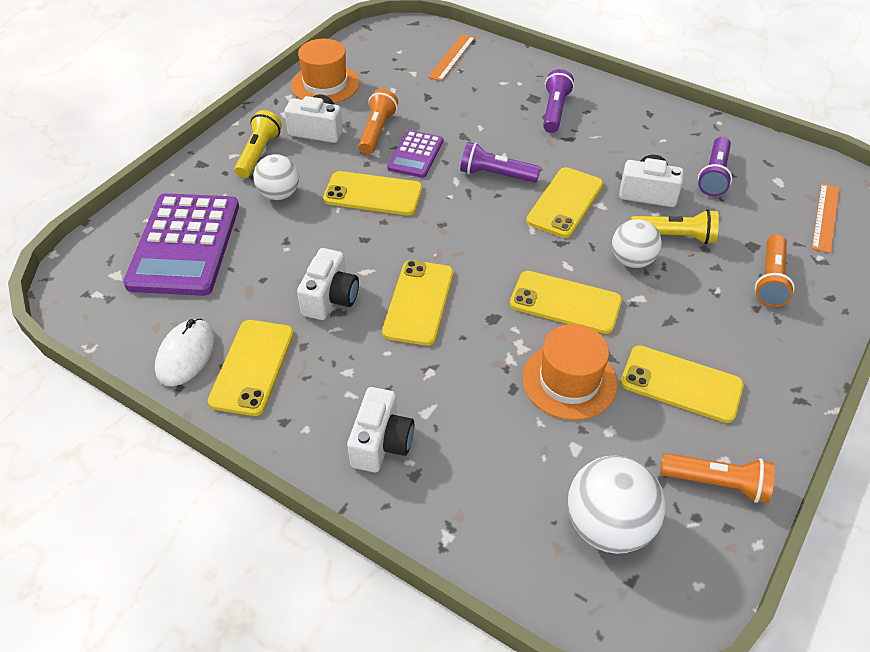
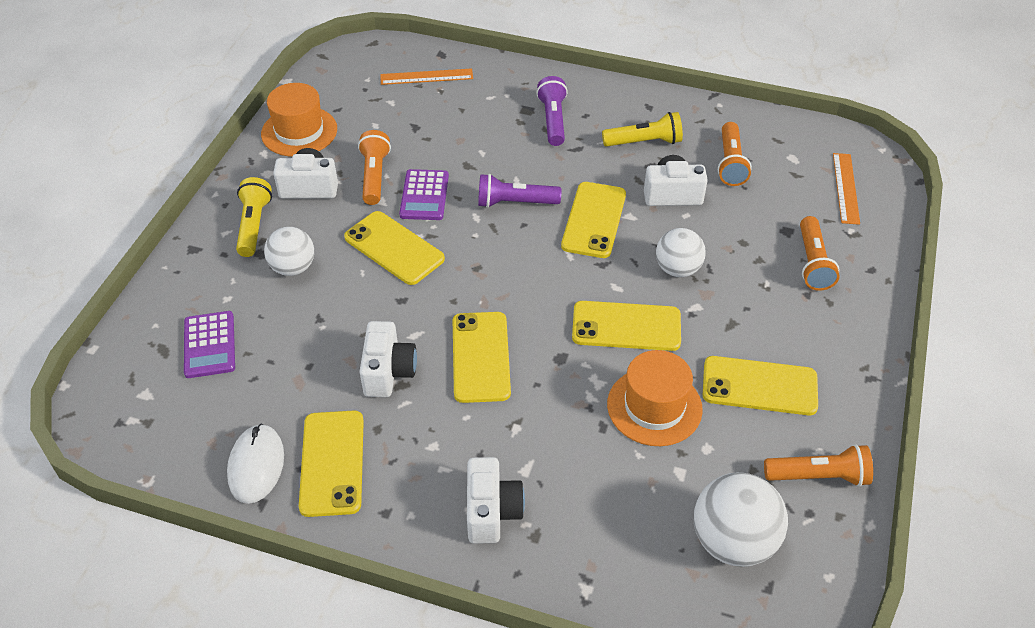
camera: 15 degrees left, 0 degrees up
(185, 245) = (210, 345): purple calculator -> purple calculator, size x0.52
(373, 194) = (394, 248): yellow phone -> yellow phone turned 45 degrees clockwise
(452, 57) = (426, 77): orange ruler -> orange ruler turned 75 degrees clockwise
(674, 236) = (711, 235): yellow flashlight -> yellow flashlight (644, 142)
(714, 175) = (730, 163): purple flashlight -> orange flashlight

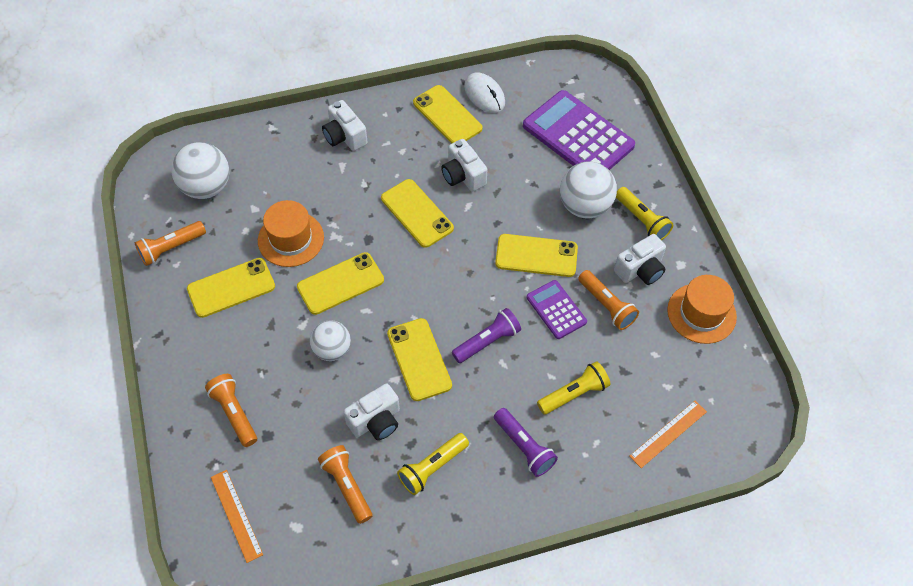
camera: 145 degrees right, 10 degrees up
(210, 345) = (578, 136): purple calculator -> purple calculator, size x1.91
(293, 267) = (584, 206): white ball -> white ball, size x1.51
(475, 132) = (573, 394): none -> yellow flashlight

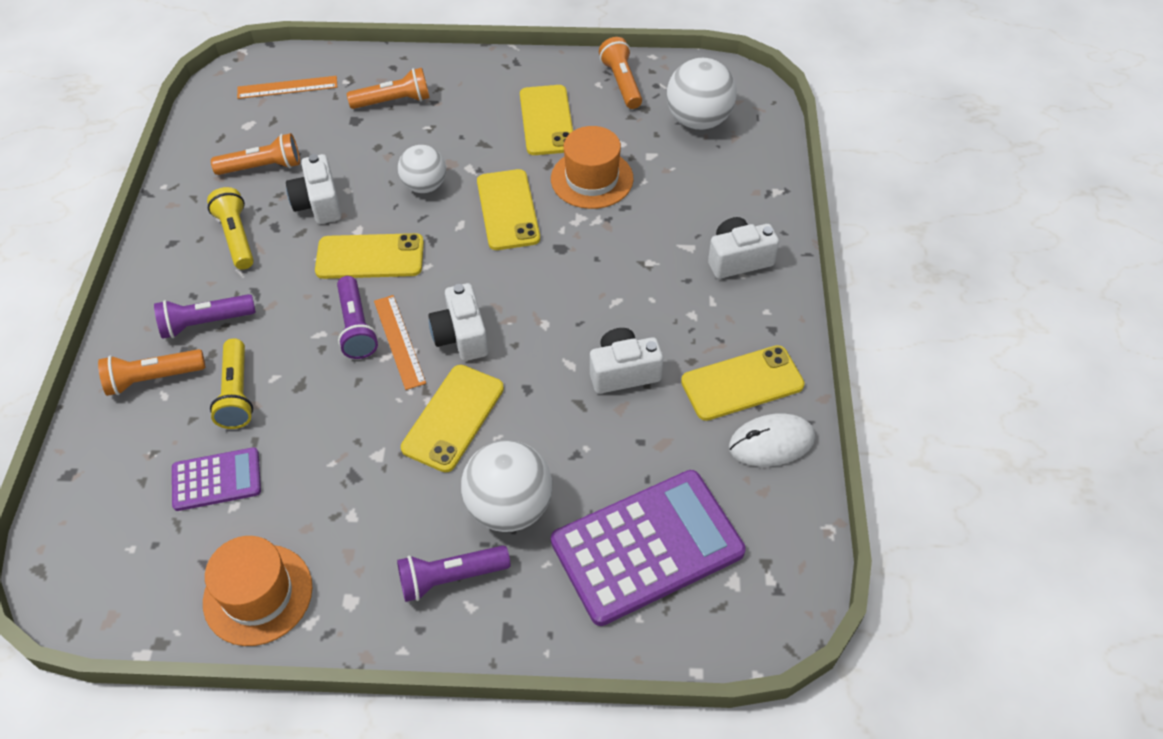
camera: 110 degrees right, 5 degrees down
(417, 213) = (579, 305): yellow phone -> none
(556, 310) = (360, 413): purple calculator -> purple calculator (216, 479)
(606, 305) = (335, 475): orange flashlight -> orange flashlight (153, 378)
(640, 270) = (368, 540): white camera -> white camera (461, 336)
(641, 220) = (451, 578): yellow flashlight -> purple flashlight
(668, 433) = (123, 477): orange ruler -> orange ruler (399, 341)

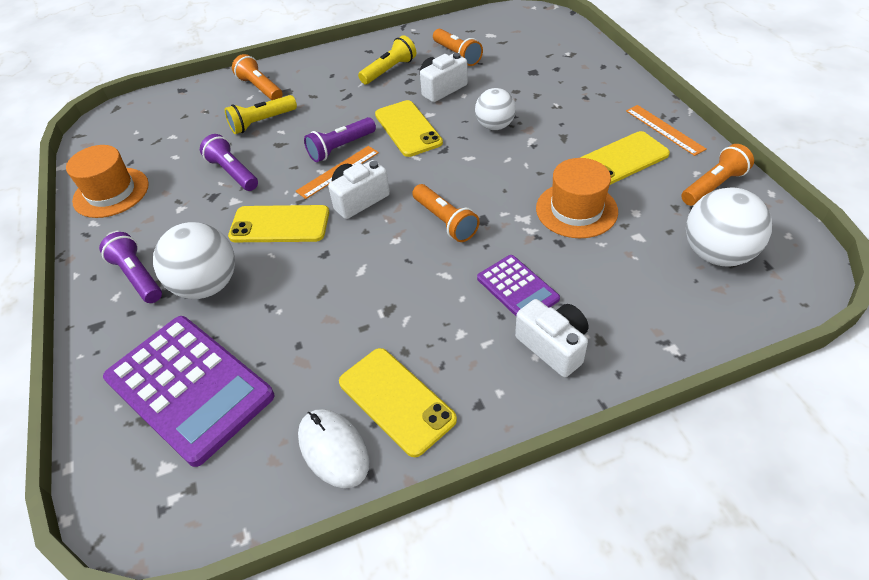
camera: 70 degrees right, 5 degrees down
(205, 323) = (312, 88): purple flashlight -> purple flashlight (233, 173)
(216, 479) = (193, 142): purple calculator -> purple calculator (517, 288)
(287, 87) = (538, 34): orange ruler -> orange ruler (664, 129)
(393, 101) = (568, 80): orange flashlight -> orange flashlight (445, 221)
(508, 210) = (502, 176): yellow phone -> none
(623, 372) = (368, 307): white camera -> none

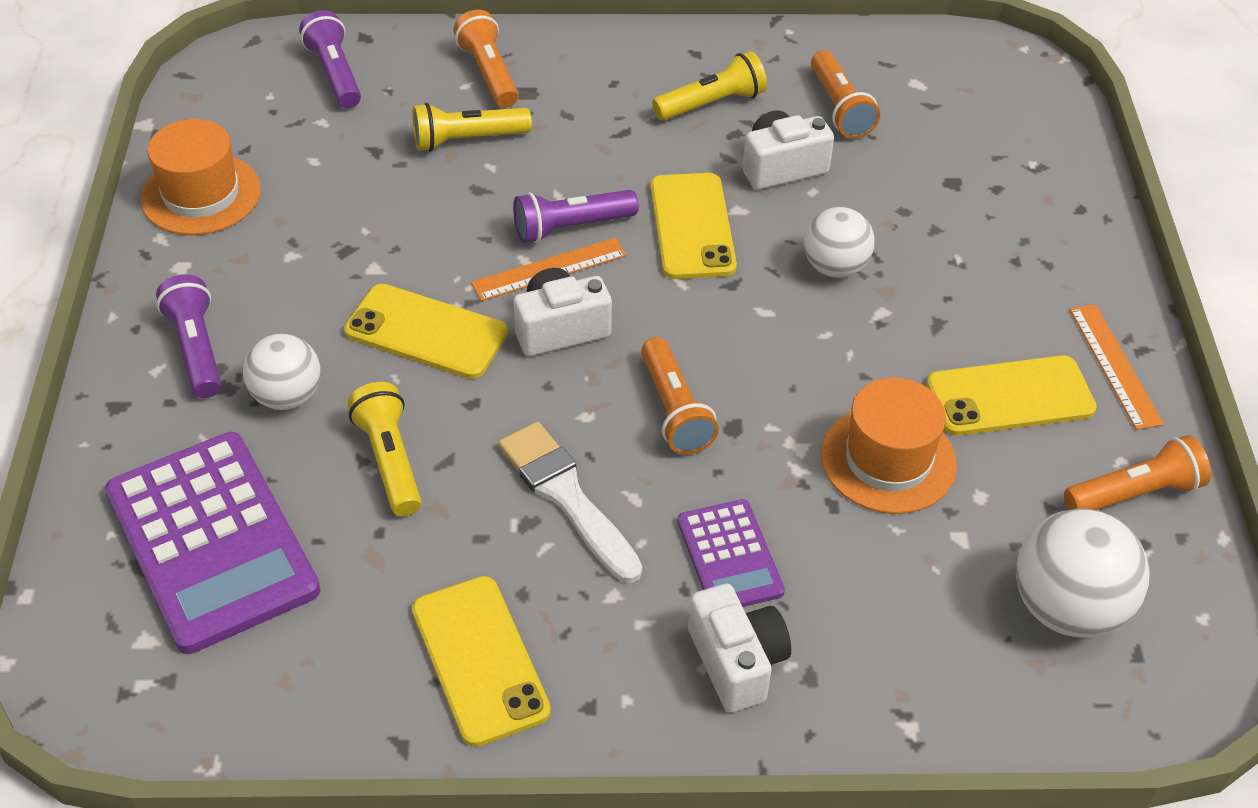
camera: 15 degrees right, 0 degrees up
(207, 285) = (287, 396): white ball -> white ball, size x0.66
(233, 173) = (390, 219): purple flashlight -> purple flashlight (335, 74)
(287, 301) = (390, 460): none -> yellow flashlight
(333, 449) = (368, 695): white mouse -> none
(405, 287) = (566, 497): none -> white brush

